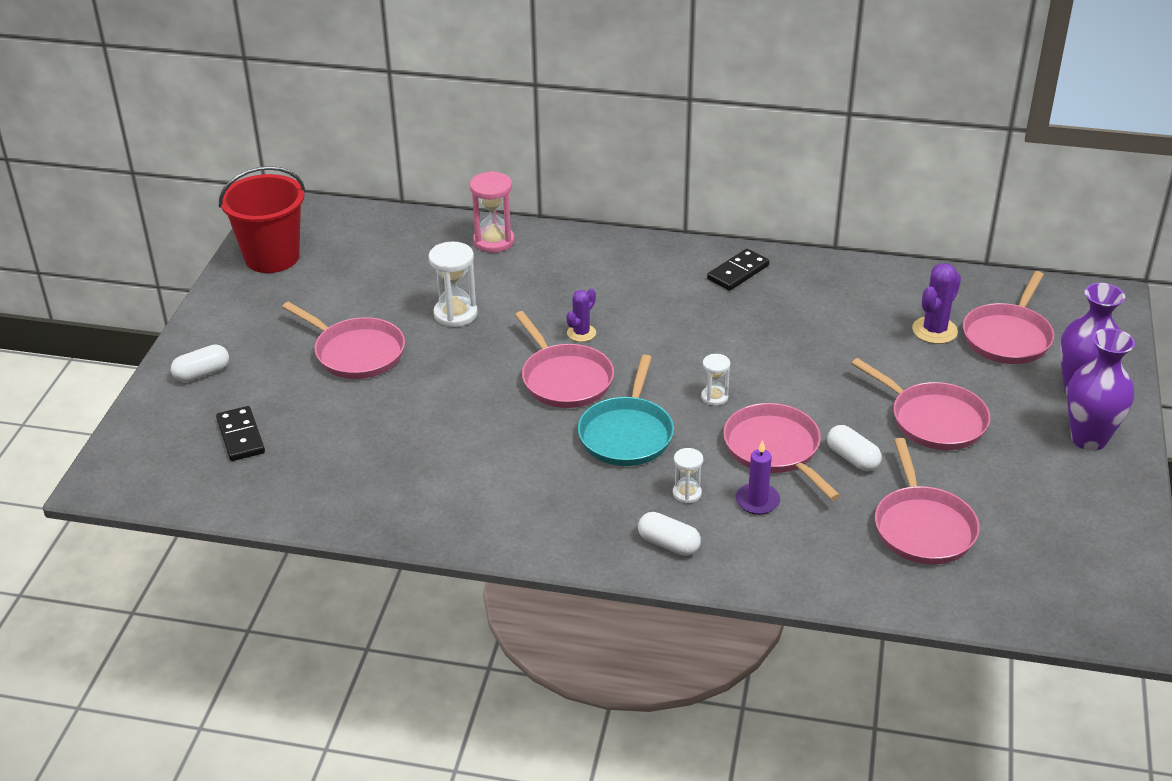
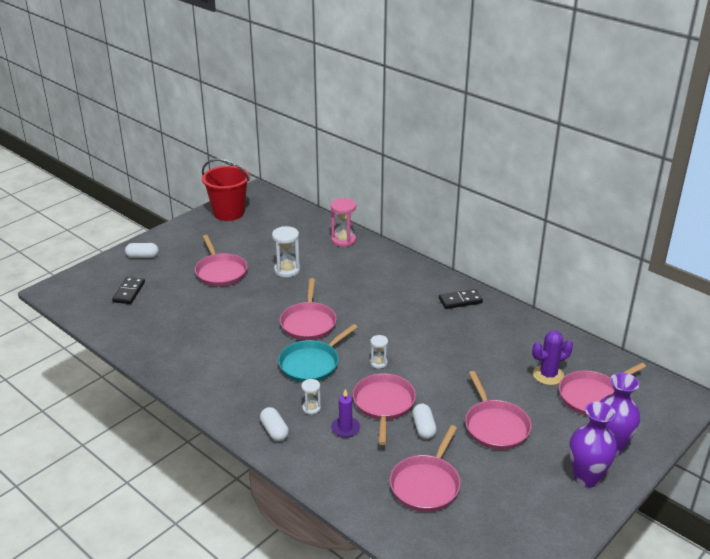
camera: 30 degrees right, 5 degrees down
(581, 333) = (341, 302): purple cactus -> none

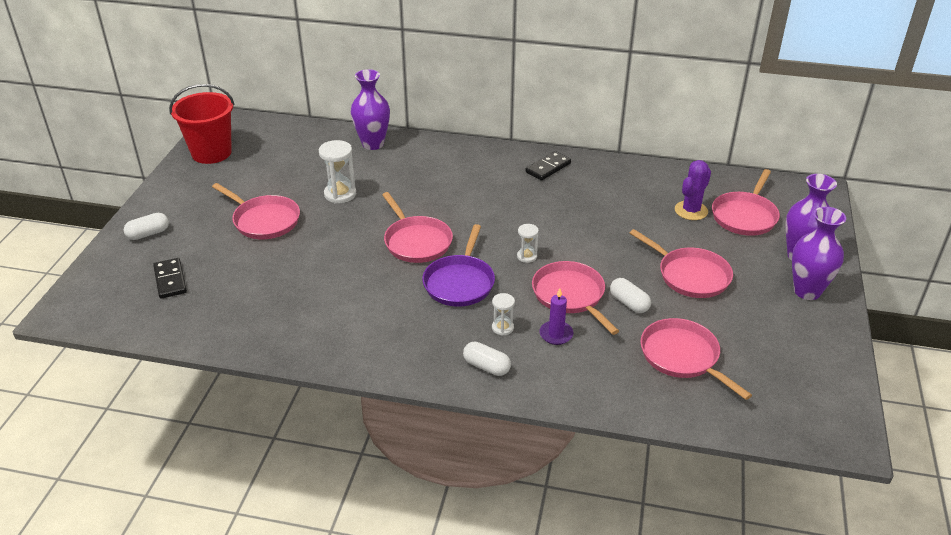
camera: 30 degrees left, 5 degrees up
(311, 364) = (460, 283): turquoise pan -> purple pan
(343, 240) = (373, 144): pink hourglass -> purple vase
(426, 485) = (682, 356): pink pan -> pink pan turned 150 degrees clockwise

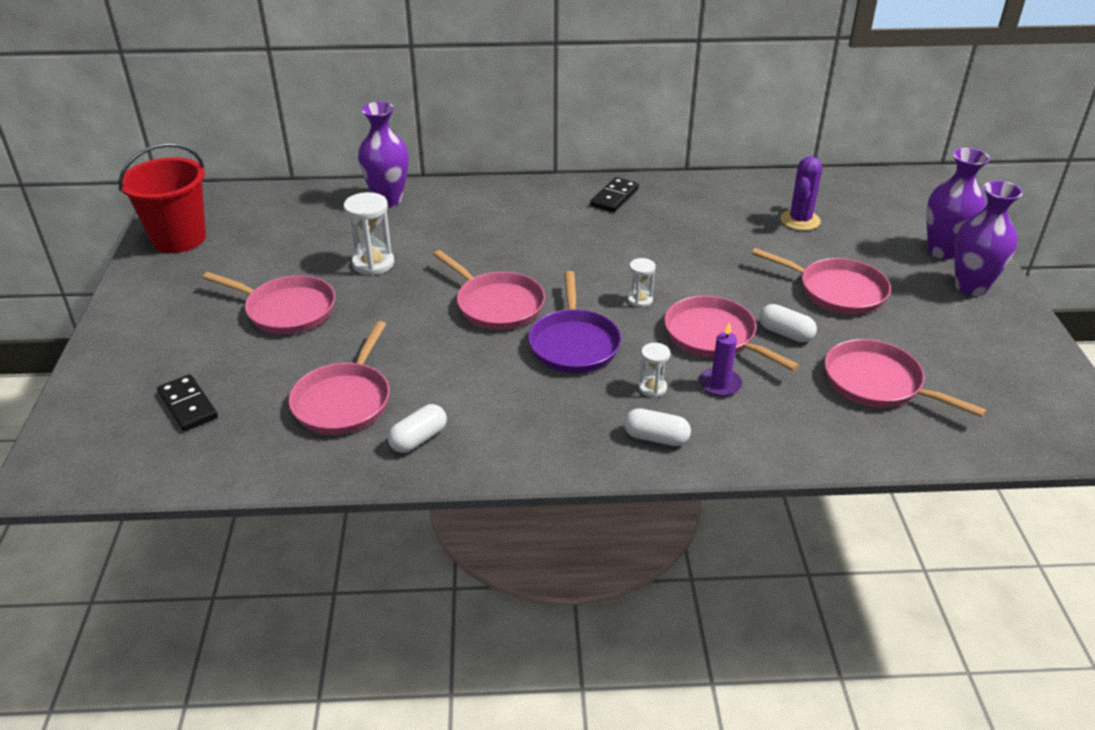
camera: 15 degrees left, 0 degrees up
(148, 234) = (132, 351): white capsule -> white capsule (418, 439)
(745, 216) = (861, 217): pink pan -> pink pan (344, 401)

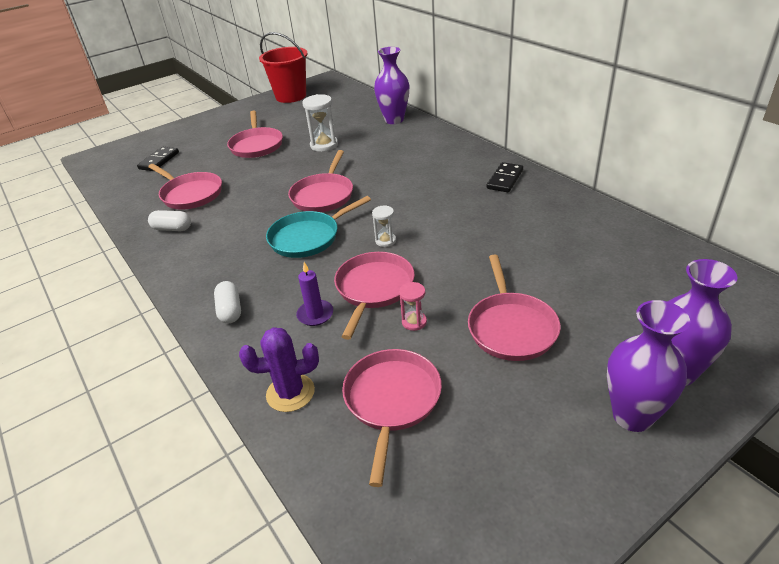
camera: 60 degrees right, 0 degrees up
(344, 401) = (190, 194): pink pan -> pink pan turned 120 degrees counterclockwise
(574, 344) = (308, 238): purple pan -> turquoise pan
(614, 197) = (505, 179): black domino -> black domino turned 60 degrees counterclockwise
(652, 388) = (285, 287): white hourglass -> none
(785, 333) = (414, 322): white capsule -> pink hourglass
(800, 220) = (598, 267): purple cactus -> purple cactus (290, 393)

